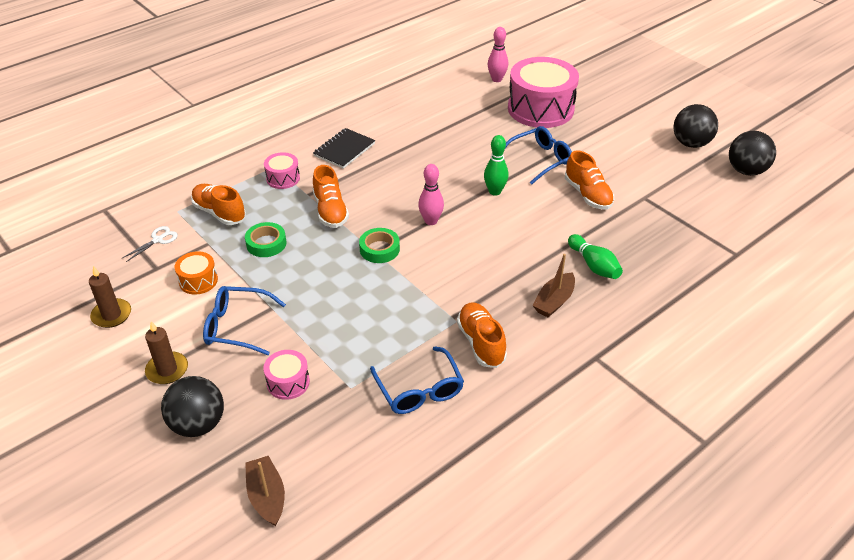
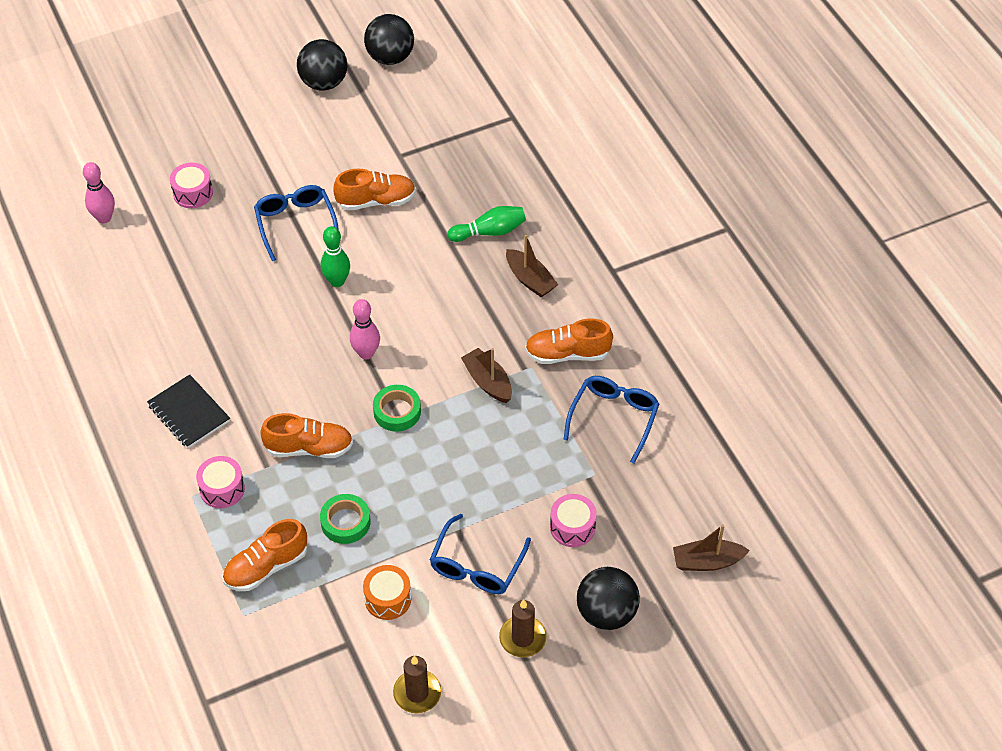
camera: 75 degrees left, 10 degrees up
(158, 240) = (295, 639): white scissors -> none
(419, 390) = (614, 418): blue glasses -> blue glasses turned 60 degrees counterclockwise
(429, 296) = (488, 382): none -> brown boat
(540, 109) = (193, 193): pink drum -> pink drum, size x0.46

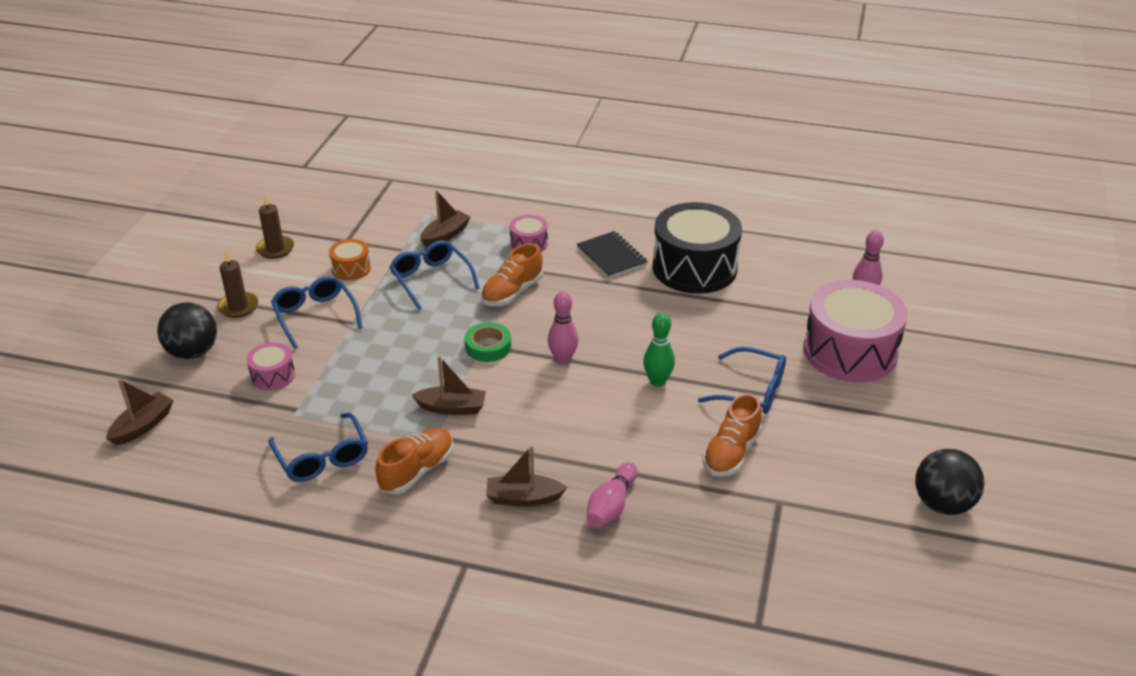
camera: 130 degrees right, 15 degrees down
(155, 345) = (694, 268): none -> black drum
(189, 413) = (611, 257): black notebook -> black notebook turned 60 degrees clockwise
(193, 193) = (850, 351): pink drum -> pink drum, size x2.19
(266, 566) = (445, 235): orange shoe -> brown boat
(345, 522) = (431, 279): green tape -> blue glasses
(390, 57) = (947, 578): black ball -> none
(489, 232) = (611, 506): green bowling pin -> pink bowling pin

